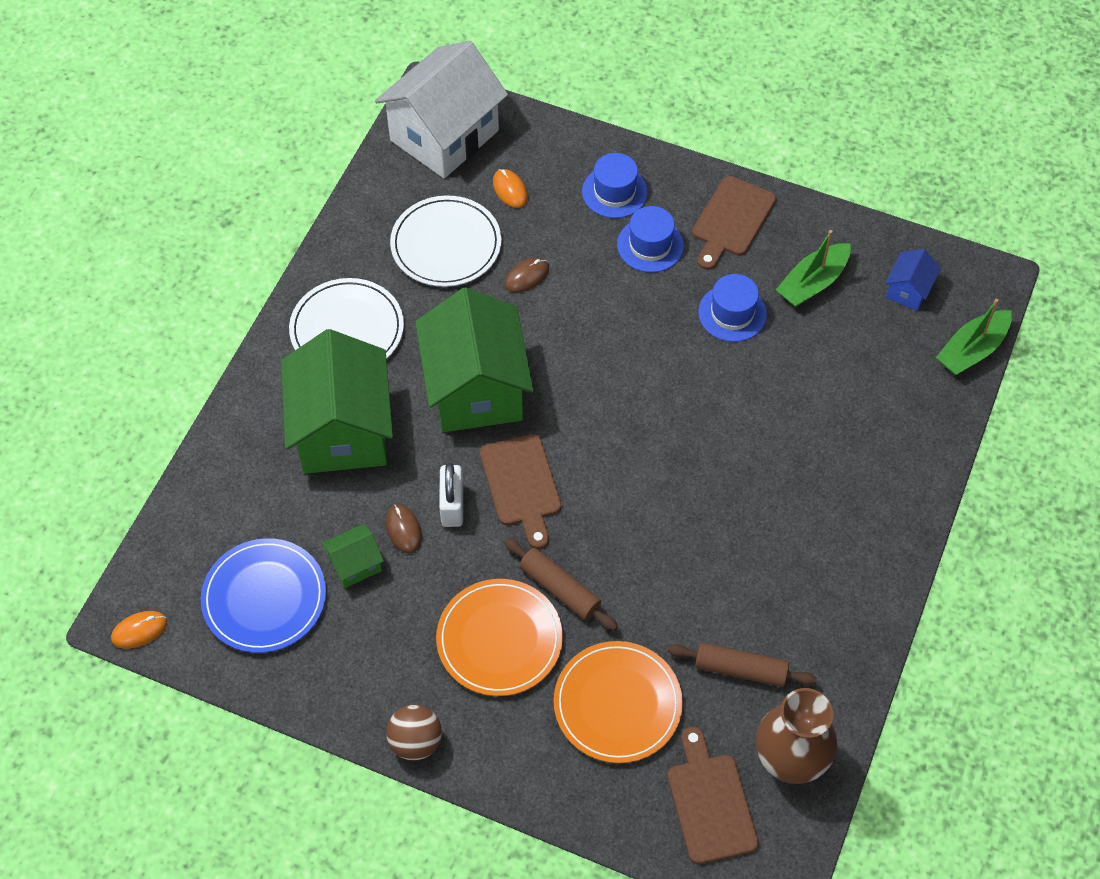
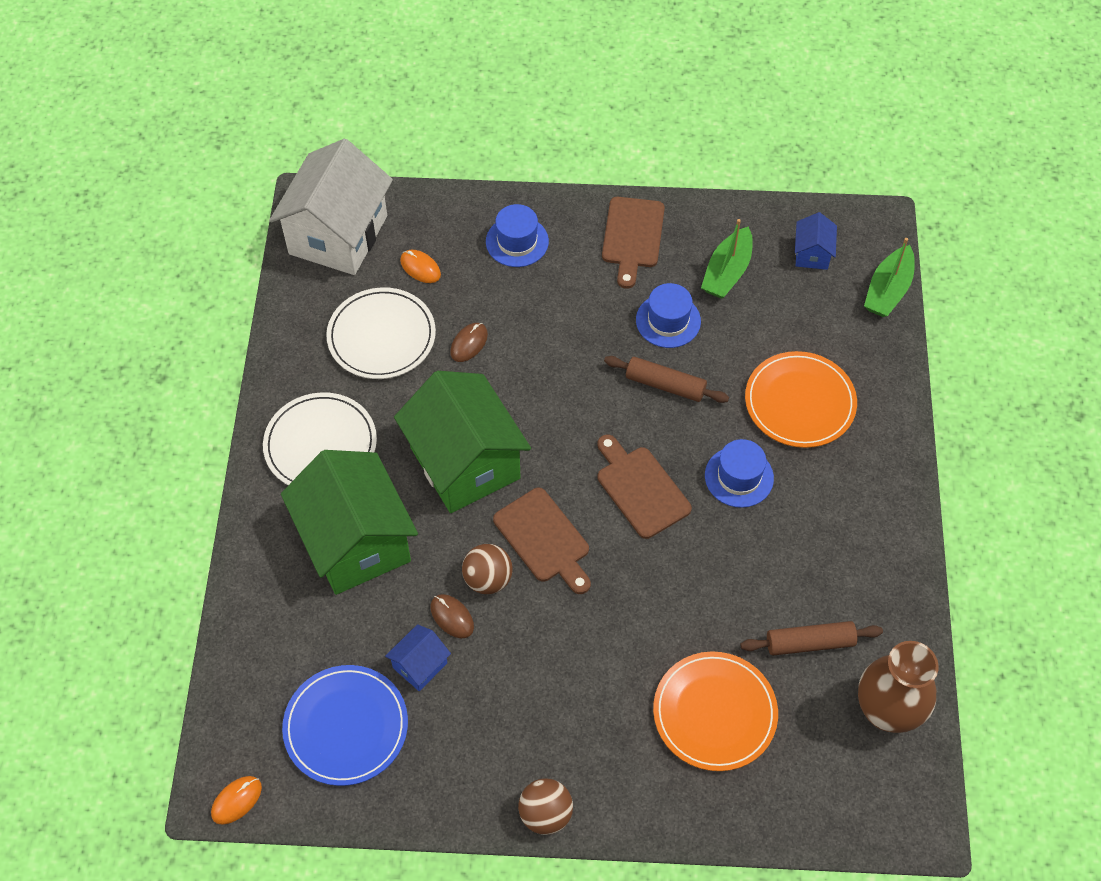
camera: 20 degrees left, 0 degrees up
(355, 564) = (420, 665): green house -> blue house
(452, 505) = (488, 579): white padlock -> brown ball
(499, 639) = (583, 690): orange plate -> orange plate (800, 402)
(560, 589) = (619, 624): brown rolling pin -> brown rolling pin (665, 385)
(650, 245) = (569, 281): blue hat -> blue hat (739, 477)
(710, 803) = (834, 774): brown cutting board -> brown cutting board (640, 488)

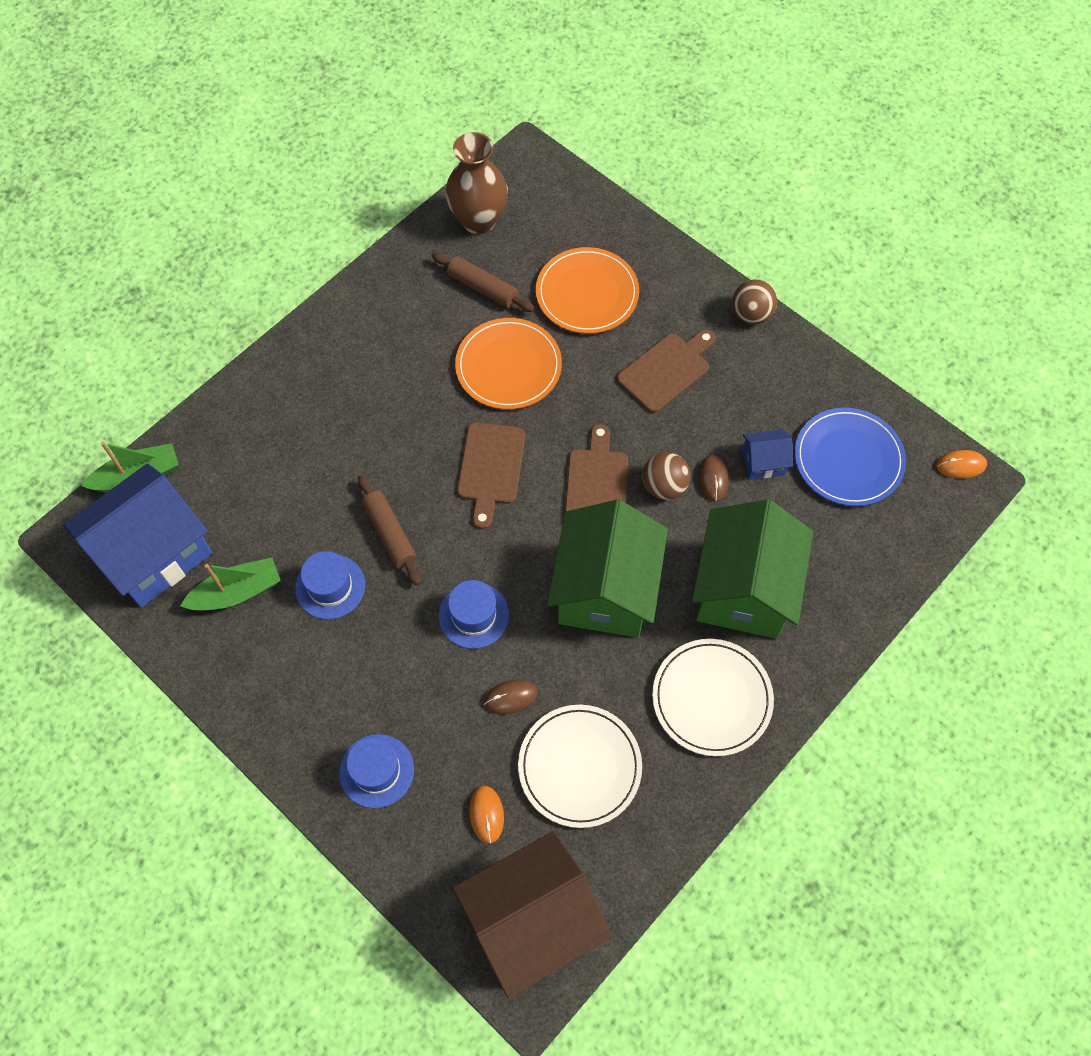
camera: 140 degrees left, 5 degrees up
(338, 235) = (532, 921): white house -> brown house
(633, 237) = (275, 691): brown cutting board -> brown cutting board (666, 370)
(739, 477) = (411, 423): blue hat -> blue hat (474, 615)
(800, 402) = (307, 442): orange plate -> orange plate (508, 366)
(812, 254) = (154, 553): blue house -> blue house, size x2.29

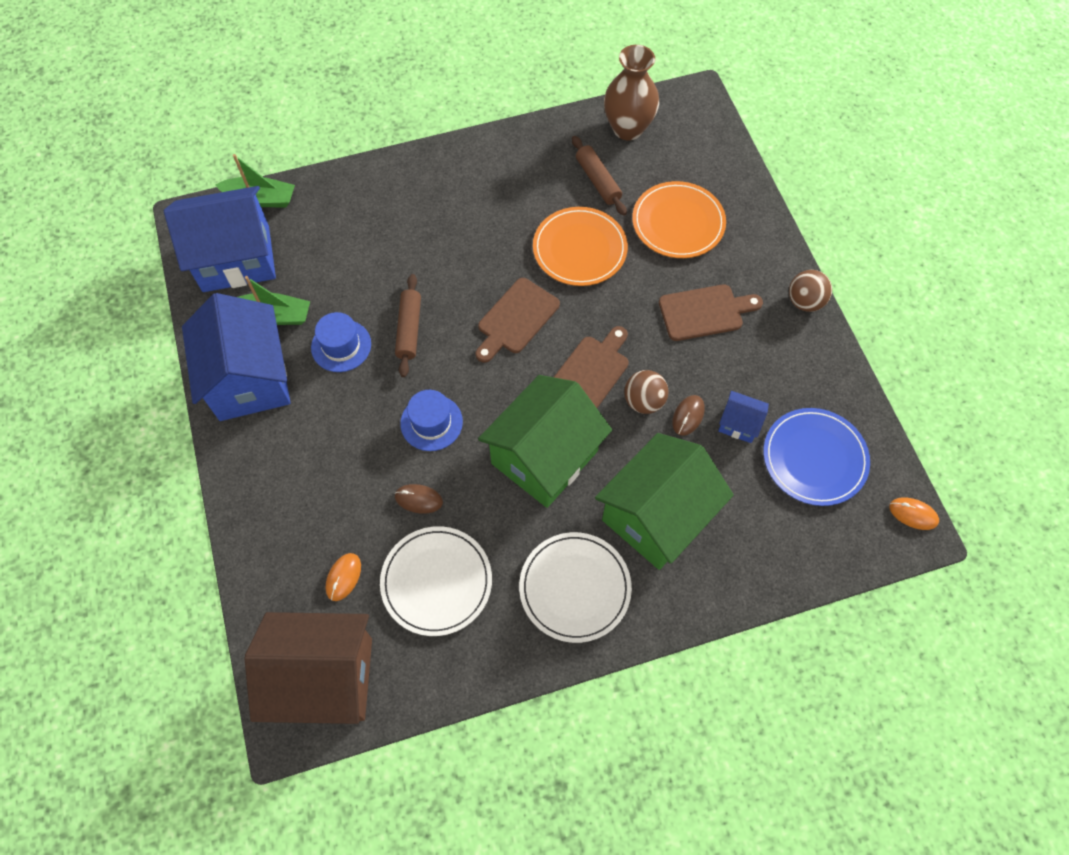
camera: 30 degrees right, 0 degrees up
(256, 671) = (249, 379): none -> blue house
(376, 771) = (286, 499): blue hat -> none

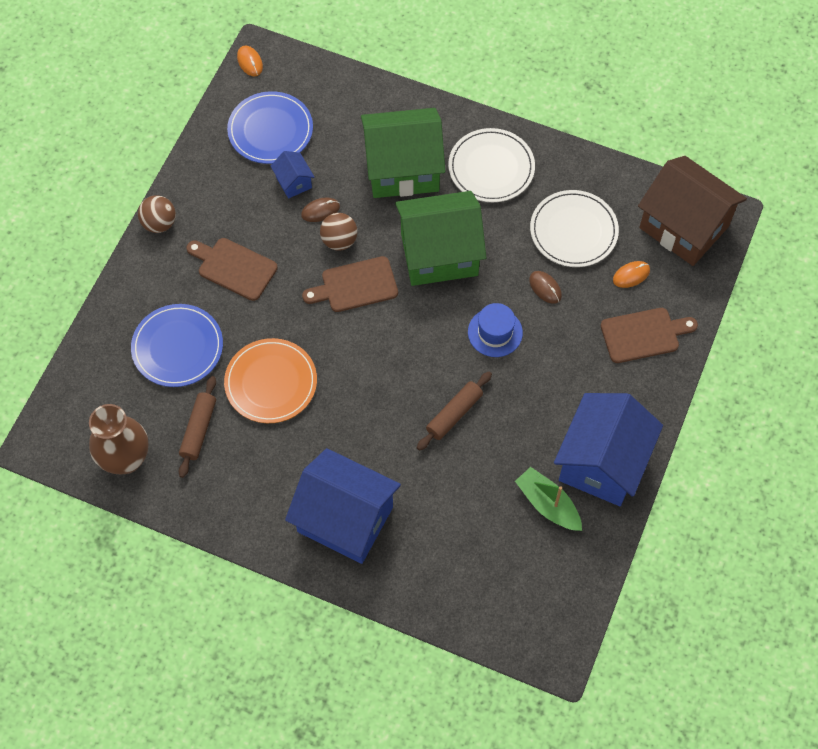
camera: 140 degrees left, 0 degrees up
(236, 258) = (543, 583): blue house -> blue house (345, 519)
(261, 199) = (482, 630): green boat -> none
(341, 346) = (514, 439): blue hat -> none
(516, 319) = (370, 363): brown cutting board -> brown cutting board (643, 334)
(678, 222) = (177, 347): orange plate -> blue plate

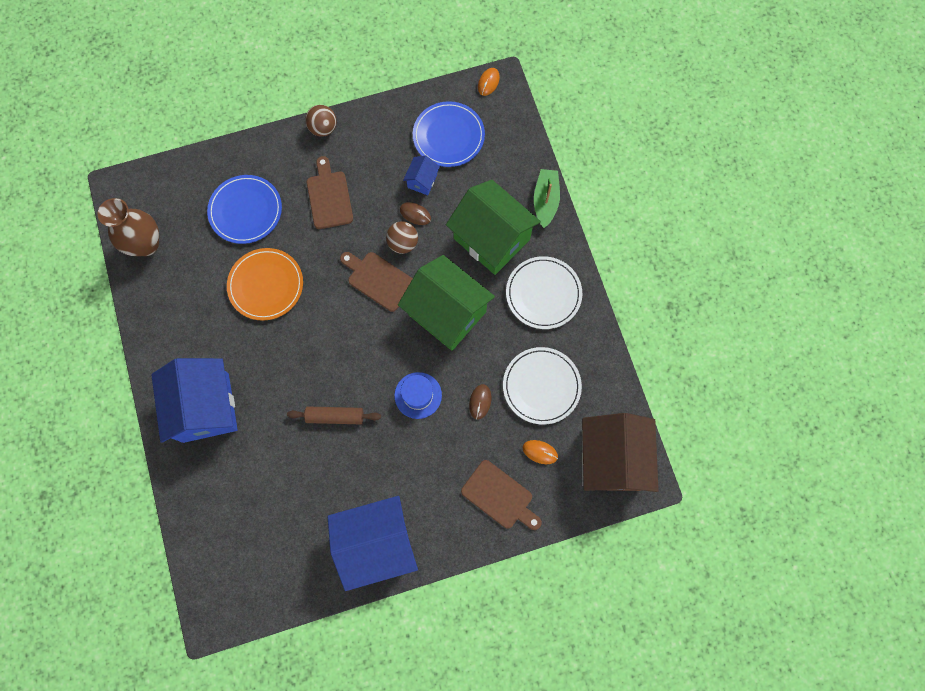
camera: 50 degrees right, 10 degrees up
(198, 430) = (199, 269): brown rolling pin -> none
(548, 504) = (317, 530): green boat -> green boat (545, 201)

